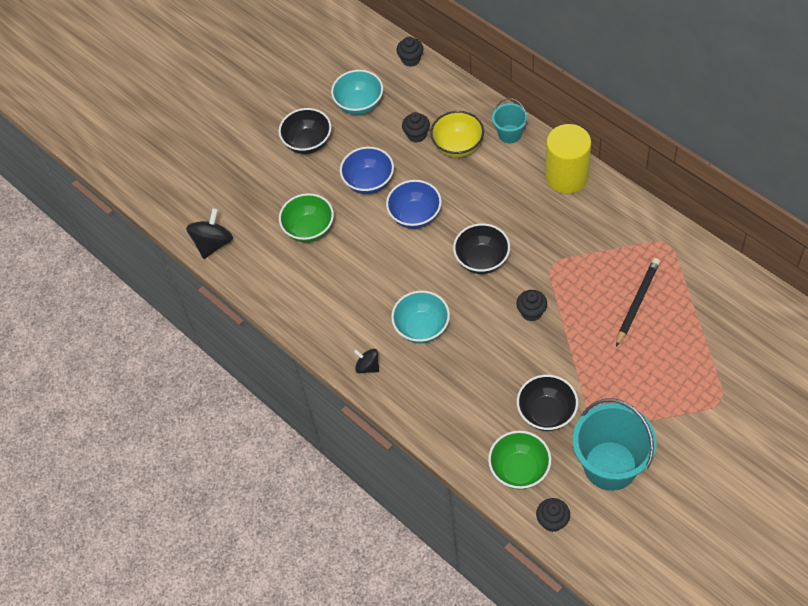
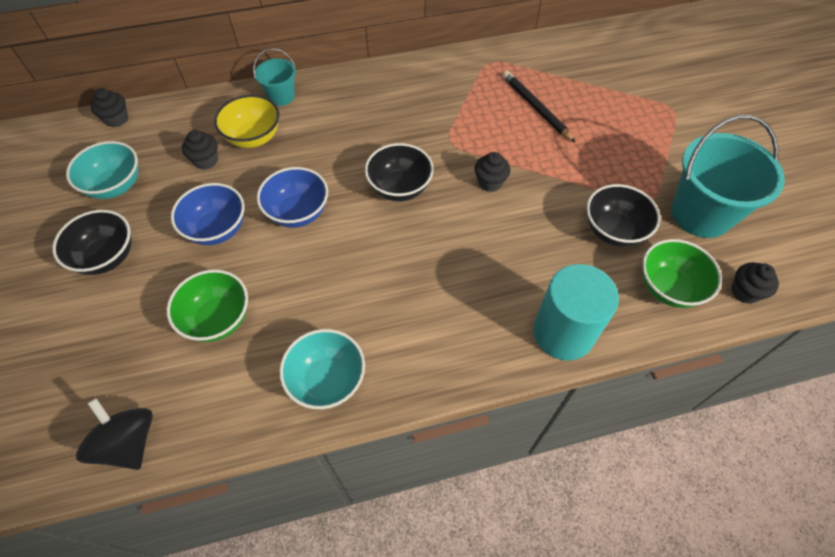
camera: 65 degrees left, 0 degrees up
(368, 366) = (449, 360): black spinning top -> none
(422, 328) = (438, 280): turquoise bowl -> turquoise bowl (327, 380)
(433, 420) = (563, 333): none -> turquoise cylinder
(566, 176) = (365, 84): yellow cylinder -> none

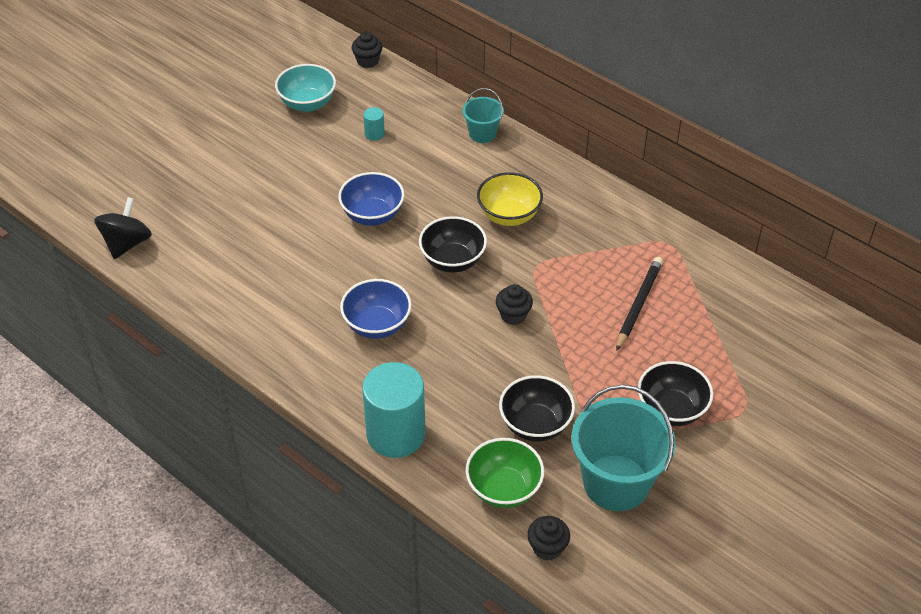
camera: 55 degrees right, 10 degrees down
(107, 257) = (246, 141): black bowl -> black bowl (671, 410)
(206, 160) = (374, 134): black cupcake -> turquoise cylinder
(217, 229) = (318, 181): blue bowl -> blue bowl (377, 325)
(218, 319) = (245, 229): green bowl -> none
(254, 137) = (422, 145): yellow bowl -> yellow bowl (509, 215)
(327, 380) = (244, 315): turquoise bowl -> none

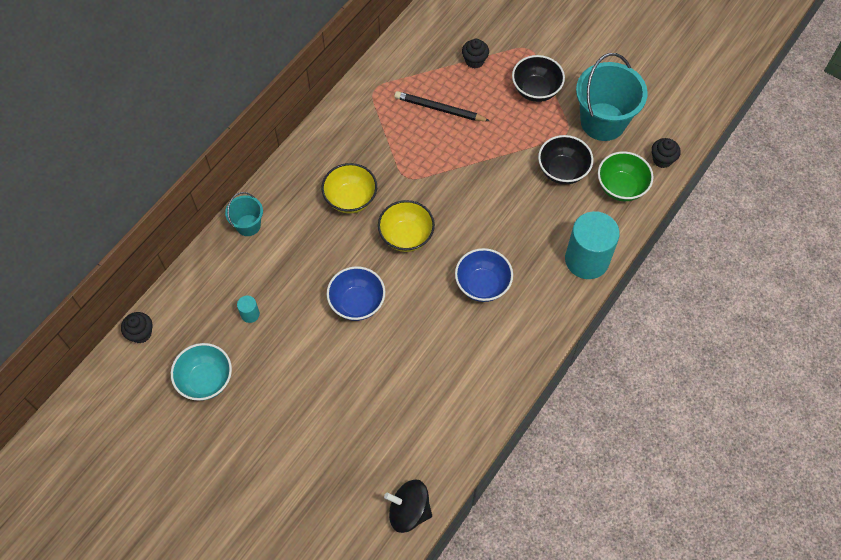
camera: 95 degrees left, 15 degrees up
(453, 261) = (406, 236): black bowl -> yellow bowl
(513, 315) = (460, 190): black cupcake -> black cupcake (474, 61)

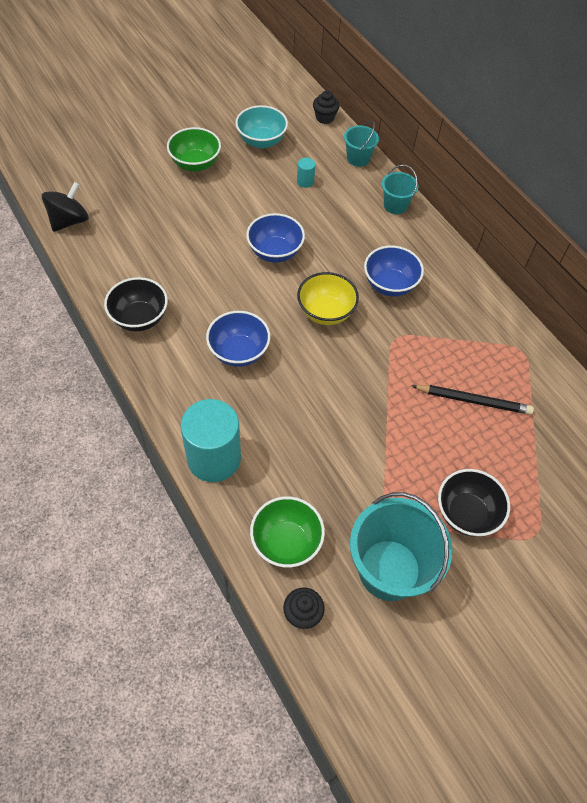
camera: 110 degrees right, 5 degrees down
(194, 279) = (358, 158): none -> turquoise bucket
(270, 429) = (195, 164): none -> green bowl
(350, 199) = (390, 285): yellow bowl -> blue bowl
(439, 109) = (473, 401): black pencil -> black pencil turned 60 degrees clockwise
(474, 61) = (533, 465): black cupcake -> none
(562, 171) = (338, 488): black bowl -> black bowl (139, 318)

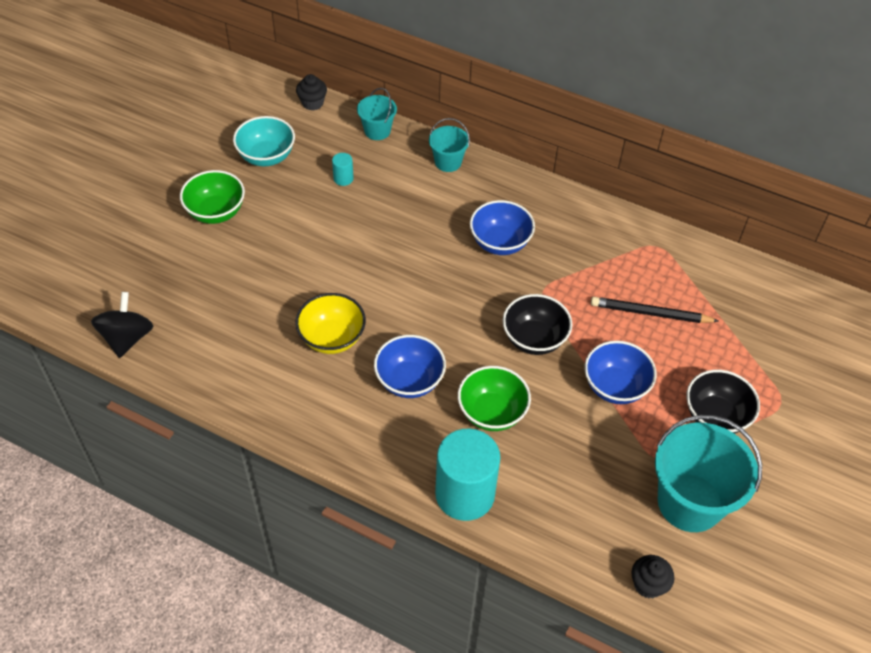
camera: 30 degrees left, 5 degrees down
(139, 318) = (285, 399): black bowl -> black bowl (534, 339)
(275, 252) = (368, 264): blue bowl -> blue bowl (615, 387)
(286, 542) = (587, 531): green bowl -> green bowl (492, 413)
(326, 312) = (461, 299): yellow bowl -> yellow bowl (332, 338)
(473, 401) = (650, 313): black pencil -> black pencil turned 150 degrees counterclockwise

